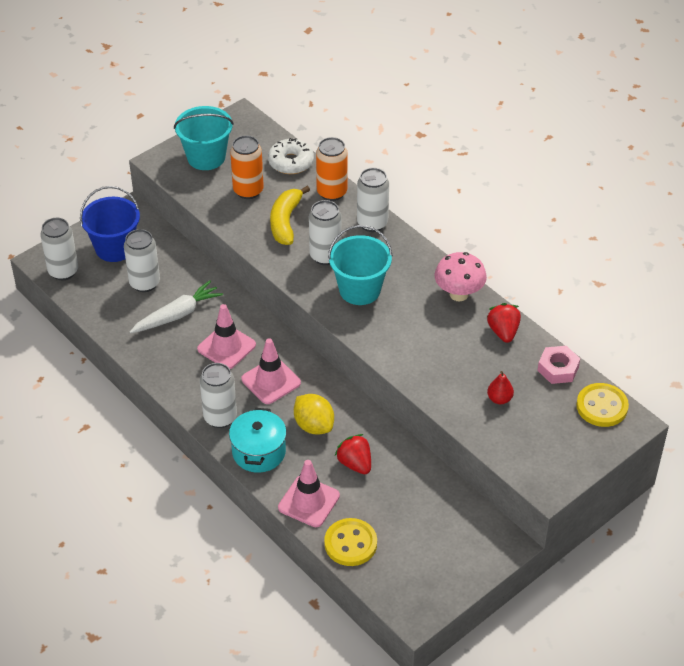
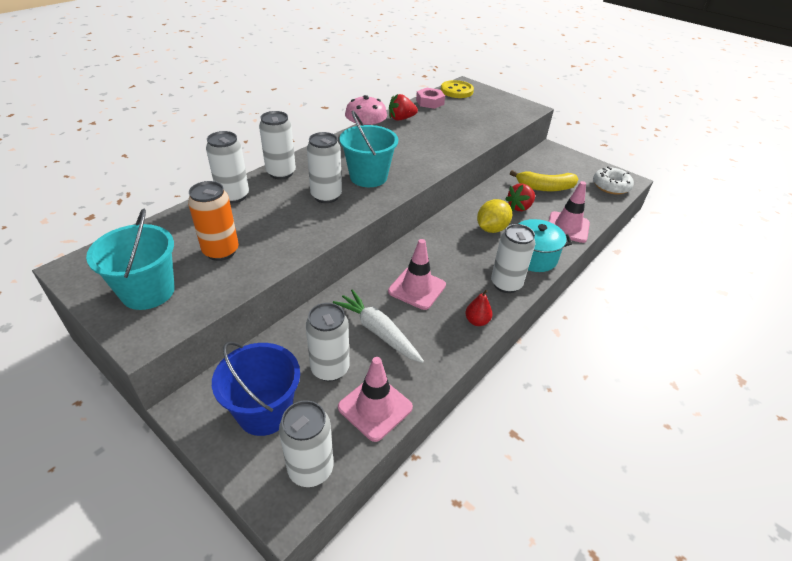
camera: 100 degrees left, 5 degrees down
(271, 381) = (451, 256): pink traffic cone -> pink traffic cone (375, 407)
(285, 222) = (276, 222): yellow banana -> yellow banana (545, 187)
(291, 162) = (177, 224): white donut -> white donut (611, 186)
(332, 192) = (233, 196): orange can -> white can
(350, 543) = (592, 206): yellow button -> none
(499, 399) = (465, 121): red pear -> red pear (477, 321)

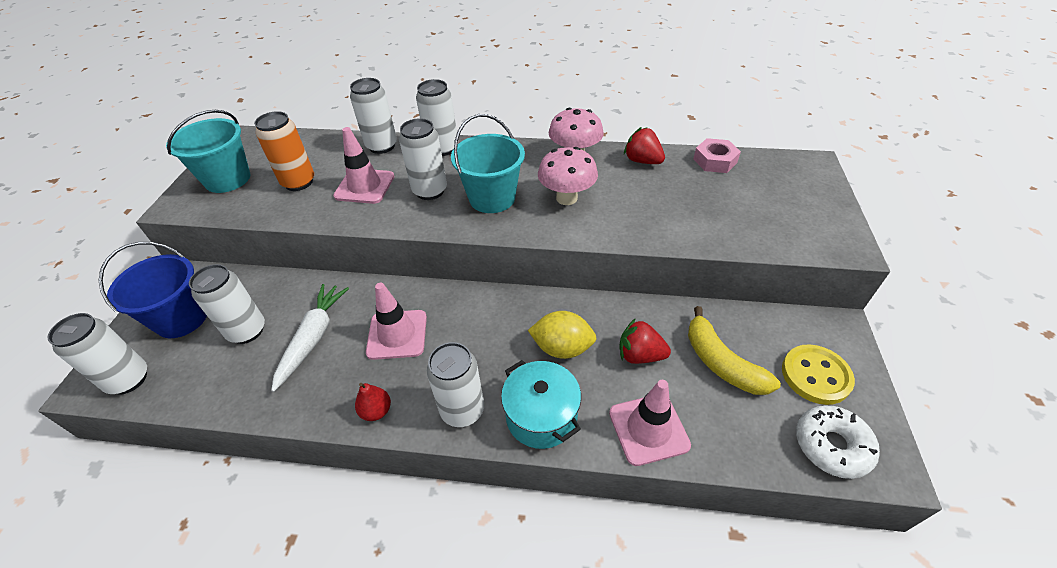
camera: 60 degrees right, 5 degrees up
(375, 407) = (211, 387): pink traffic cone -> pink traffic cone (364, 186)
(403, 154) = (566, 198): none -> pink mushroom
(456, 91) = (780, 166): yellow button -> yellow button (815, 375)

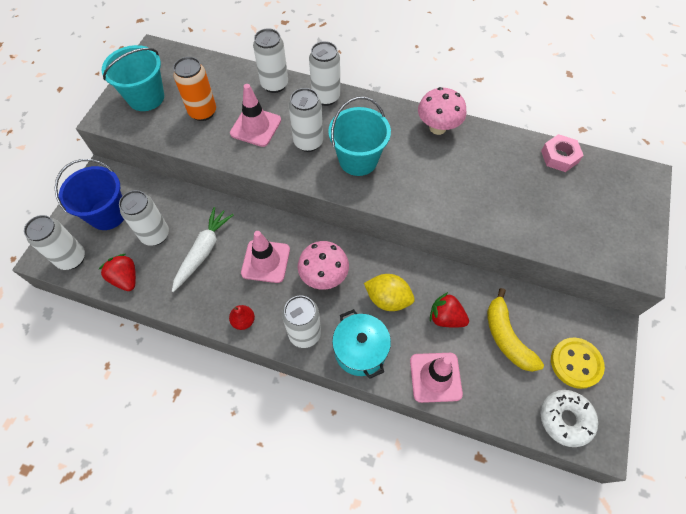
camera: 10 degrees right, 15 degrees up
(566, 198) = (420, 172): pink mushroom -> pink mushroom (324, 276)
(642, 161) = (495, 144): red strawberry -> red strawberry (125, 278)

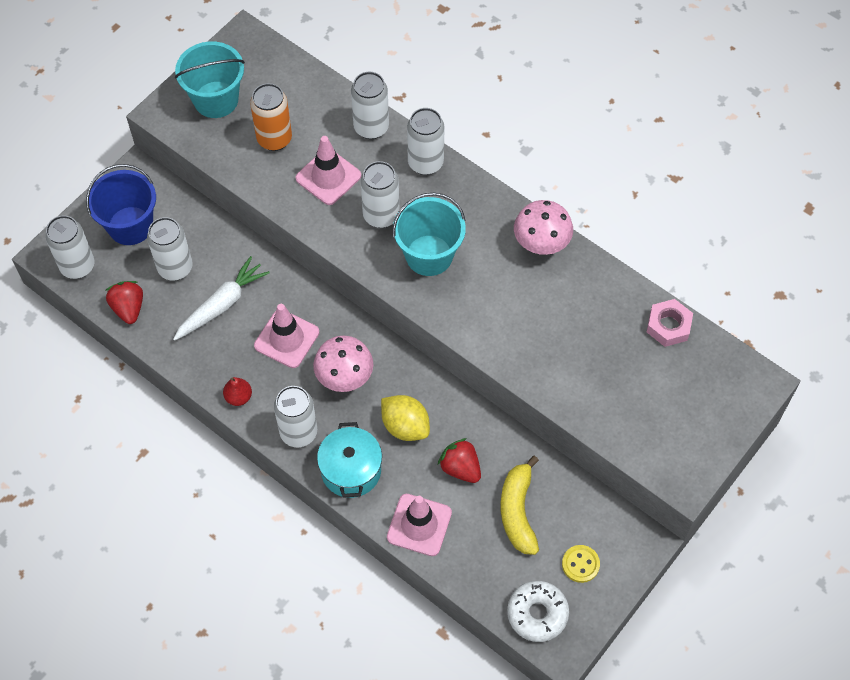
camera: 20 degrees right, 0 degrees up
(575, 363) = (580, 564): yellow button -> yellow button, size x0.65

